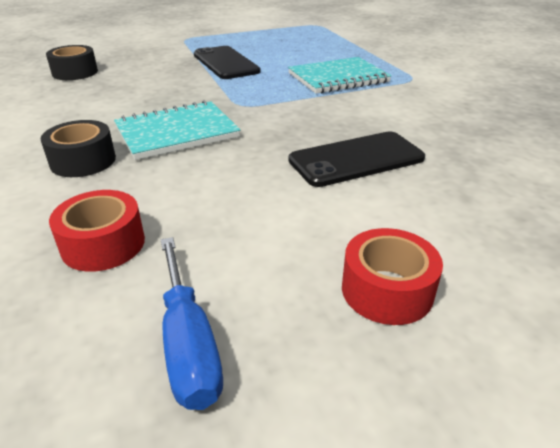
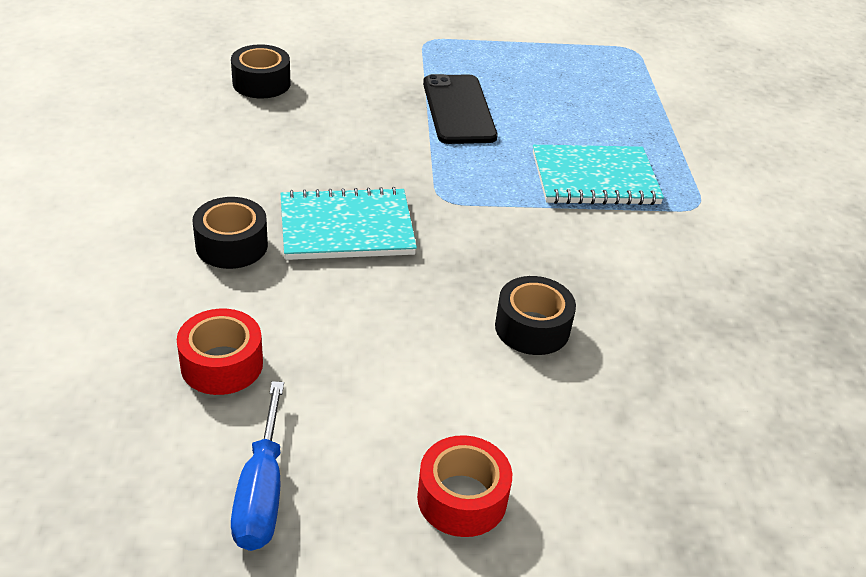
camera: 15 degrees right, 5 degrees up
(356, 159) = (532, 328): black phone -> black tape

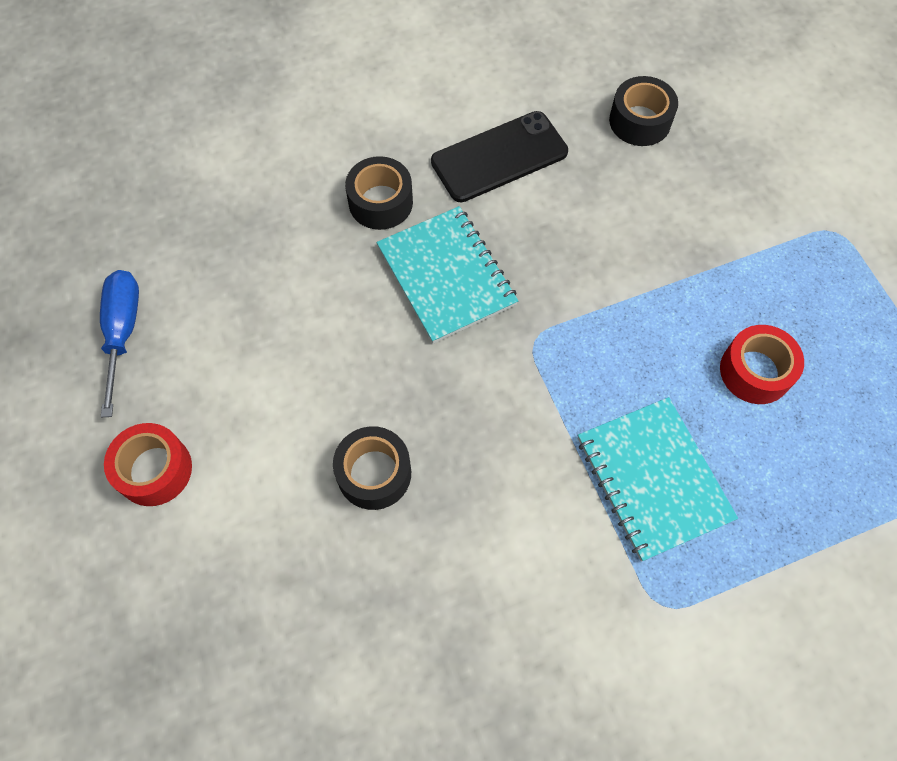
camera: 75 degrees right, 25 degrees up
(222, 364) = (239, 255): red tape -> red tape (755, 371)
(261, 492) = (123, 332): blue screwdriver -> blue screwdriver turned 105 degrees clockwise
(458, 110) = (706, 306): black phone -> black phone (499, 157)

